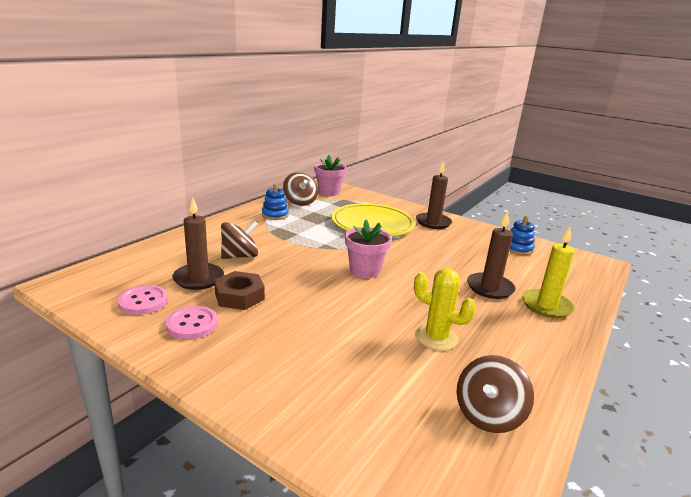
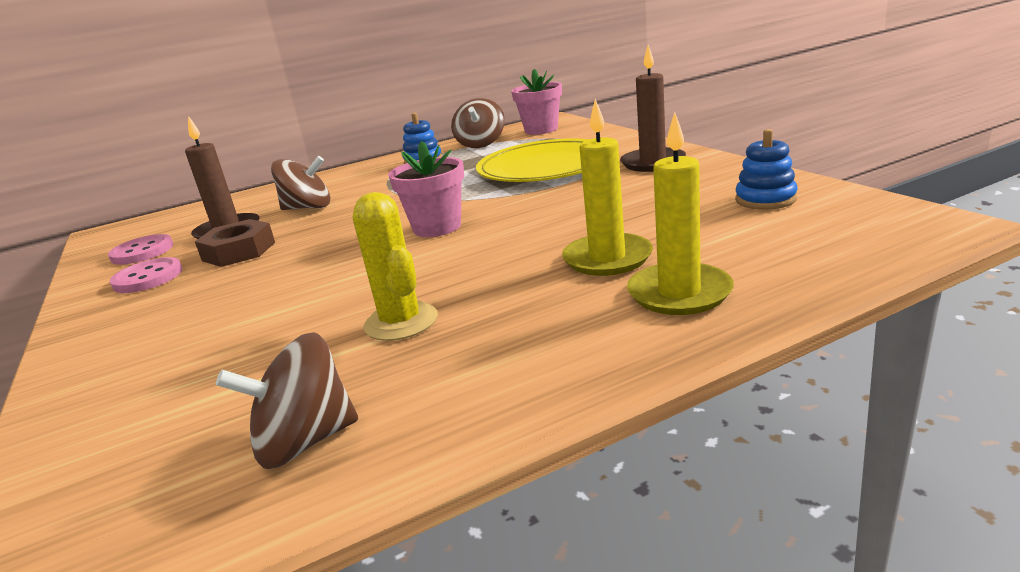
camera: 35 degrees right, 0 degrees up
(490, 288) = (607, 258): brown candle -> yellow candle

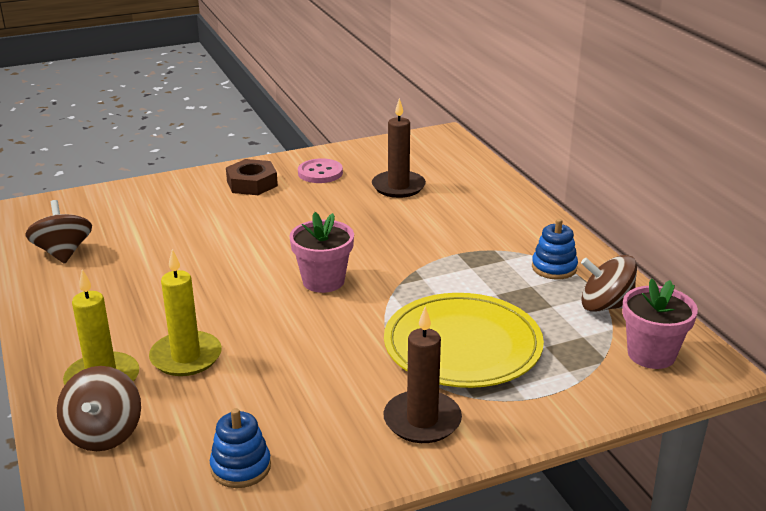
camera: 90 degrees right, 5 degrees up
(142, 252) = (378, 160): pink button -> none
(239, 251) = (344, 198): brown nut -> brown nut (252, 183)
(308, 208) = (432, 215): brown spinning top -> brown spinning top (104, 433)
(401, 322) = (162, 272): yellow cactus -> none

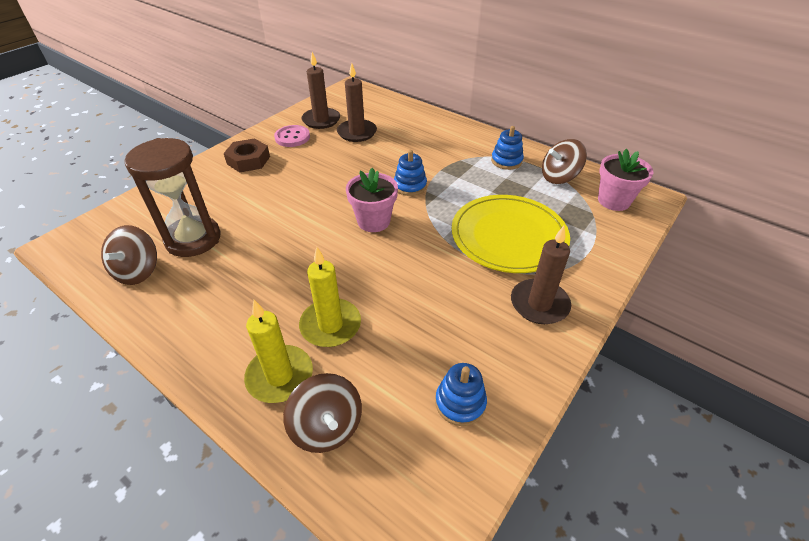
camera: 30 degrees left, 15 degrees up
(63, 253) = (138, 271): brown spinning top -> brown spinning top turned 120 degrees counterclockwise
(133, 241) = (193, 239): none -> brown hourglass
(370, 163) = (321, 120): none -> brown candle
(401, 259) = (410, 186): none -> blue stacking toy

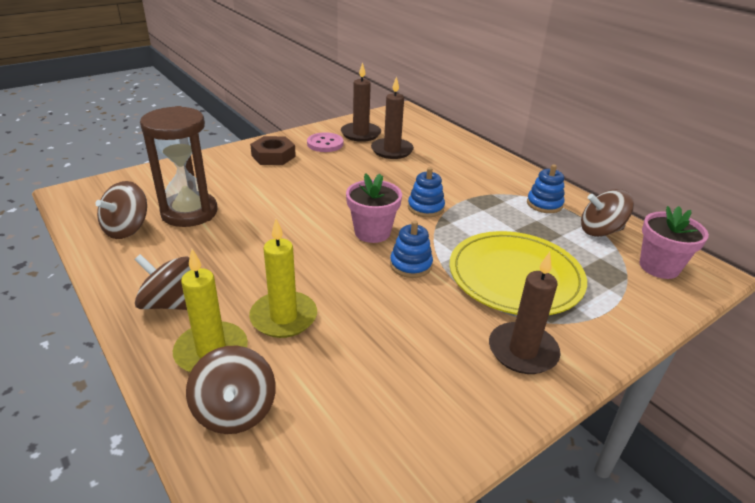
camera: 15 degrees right, 10 degrees down
(218, 339) = (169, 303): none -> brown spinning top
(460, 403) = (387, 427): blue stacking toy -> blue stacking toy (410, 265)

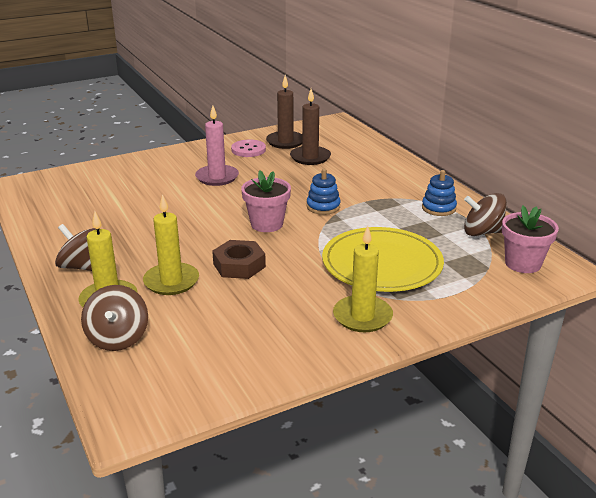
camera: 10 degrees right, 5 degrees down
(127, 229) = (59, 212): brown spinning top -> none
(189, 212) = (112, 202): brown hourglass -> none
(273, 156) = (197, 159): brown nut -> brown nut (239, 265)
(300, 177) = (217, 177): none -> pink candle
(410, 265) = (291, 250): blue stacking toy -> none
(522, 351) = (362, 316): brown candle -> yellow candle

